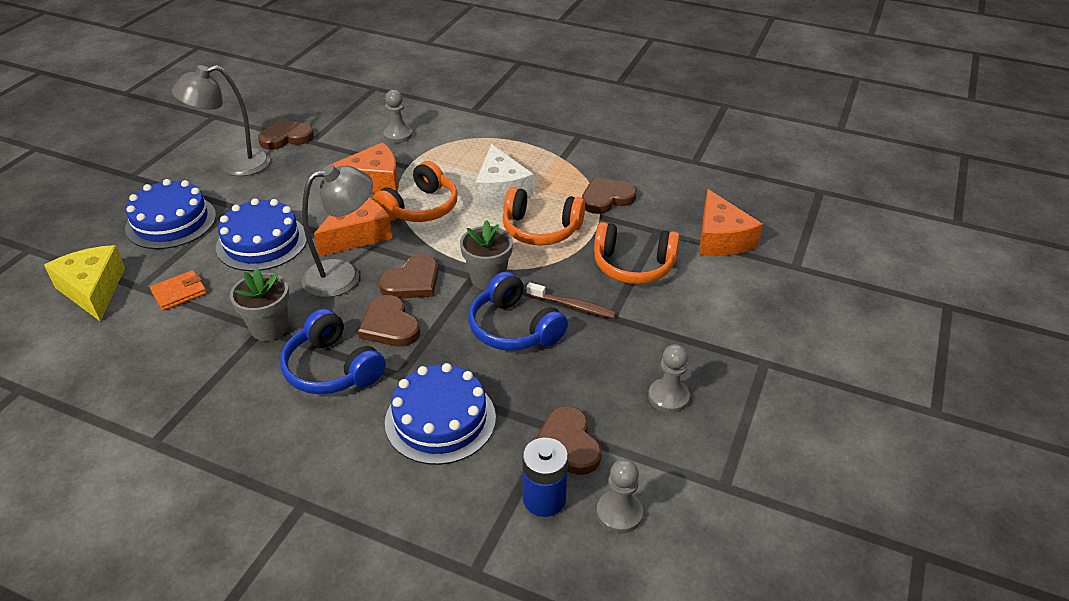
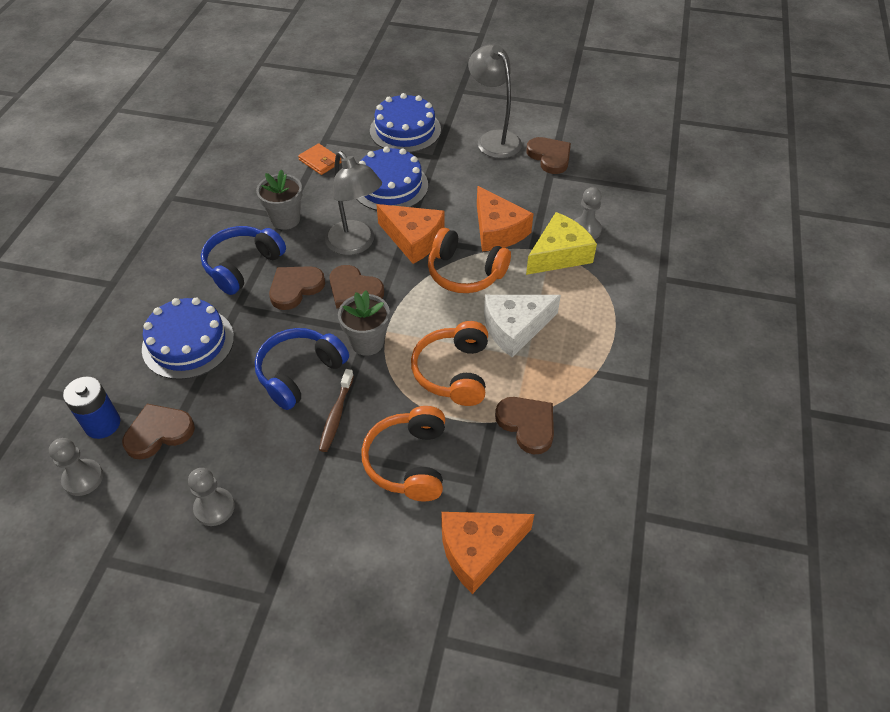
camera: 80 degrees right, 10 degrees up
(93, 290) = (317, 120): yellow cheese -> yellow cheese (559, 254)

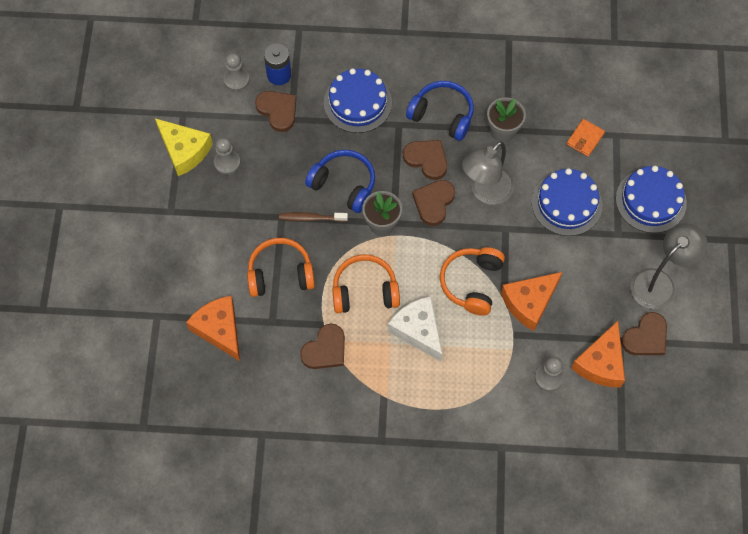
camera: 80 degrees right, 15 degrees up
(413, 239) = (502, 236): orange cheese -> orange cheese (601, 363)
(559, 254) = (511, 357): yellow cheese -> yellow cheese (184, 150)

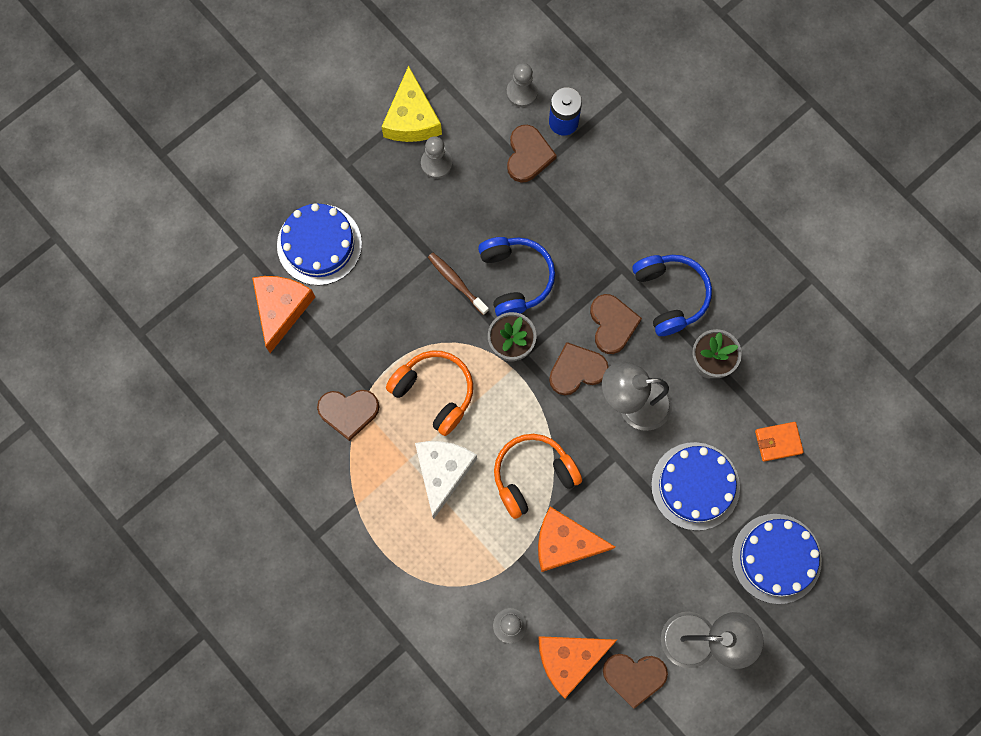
camera: 45 degrees right, 10 degrees up
(280, 274) = (380, 308): orange headphones -> none
(357, 102) = (606, 213): blue cake -> blue cake (319, 244)

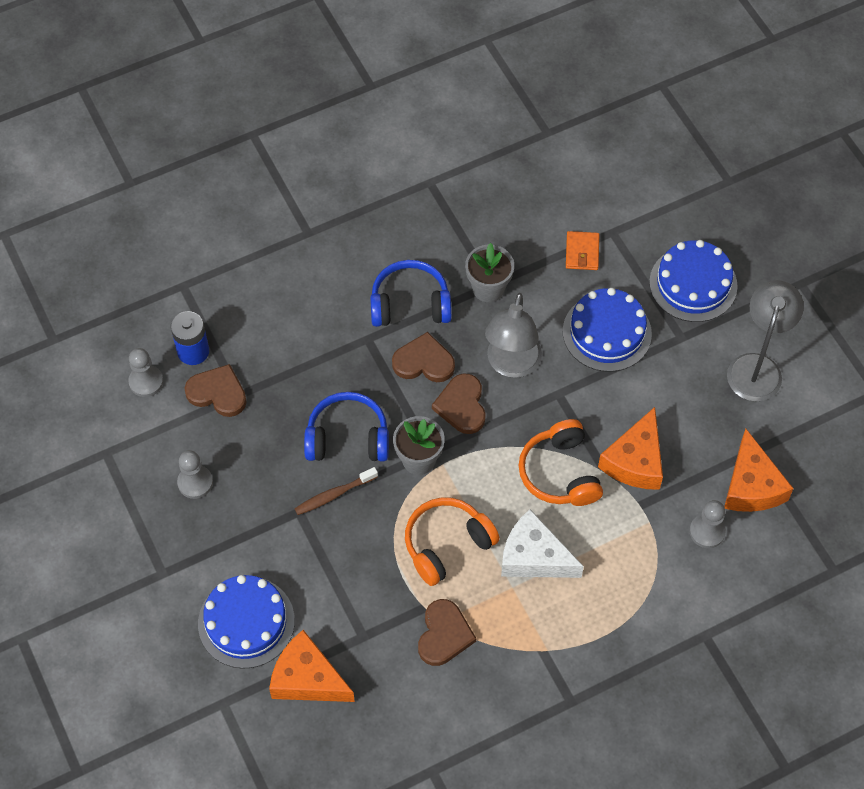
camera: 75 degrees left, 15 degrees down
(412, 118) = (135, 494): yellow cheese -> none
(634, 676) = (780, 433): brown heart -> none

